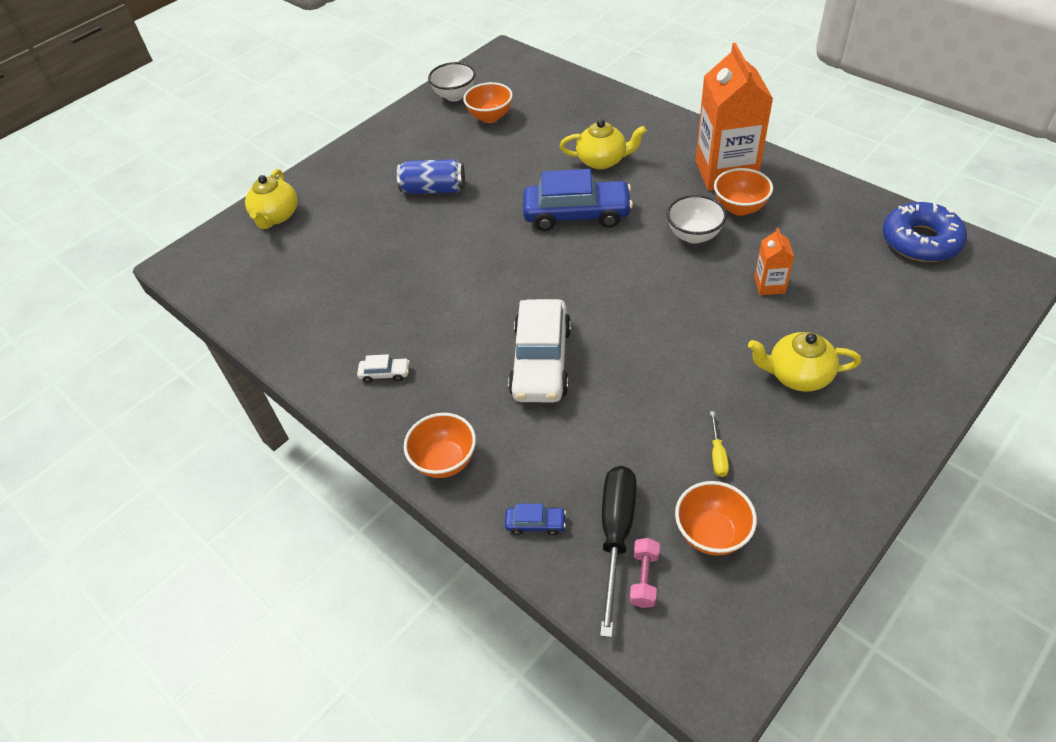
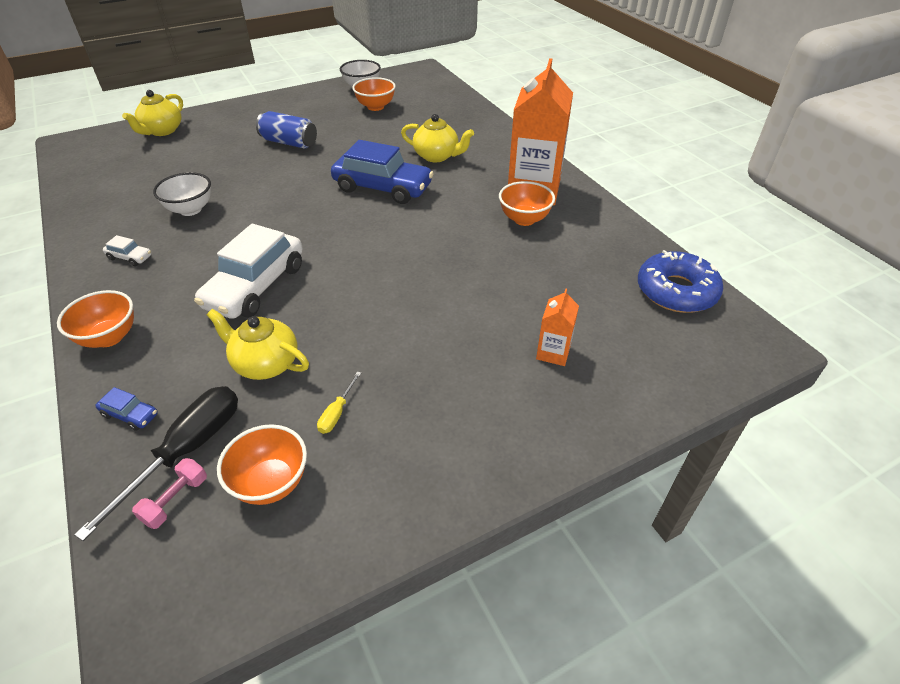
camera: 15 degrees right, 5 degrees down
(694, 235) = (467, 229): white bowl -> white bowl (190, 209)
(769, 285) = (502, 286): orange carton -> orange carton (553, 352)
(797, 375) = (468, 369): yellow teapot -> yellow teapot (265, 363)

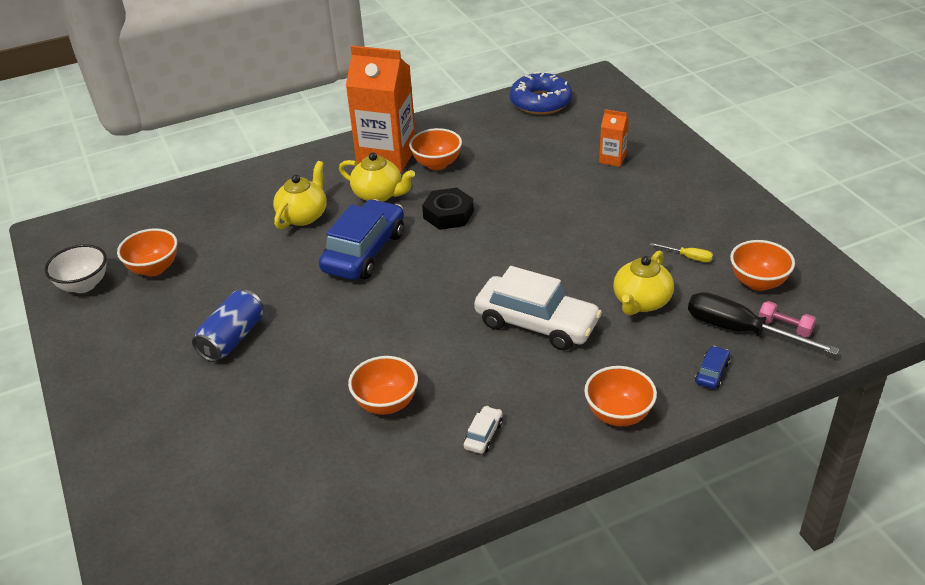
camera: 85 degrees left, 5 degrees down
(162, 131) = (146, 487): yellow teapot -> yellow teapot (378, 194)
(190, 209) = (386, 403): white bowl -> orange bowl
(436, 229) = (448, 214): none -> black nut

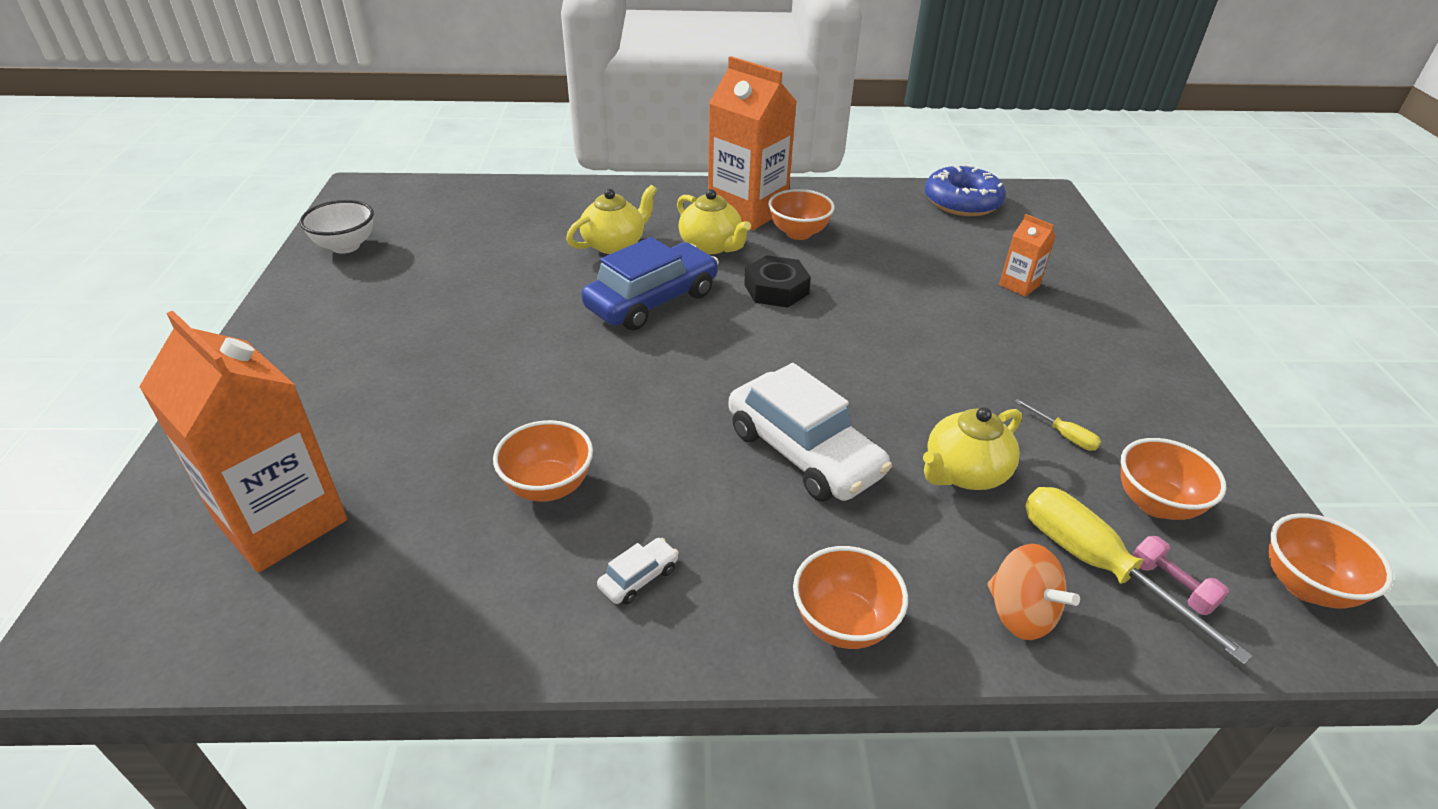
camera: 20 degrees right, 0 degrees up
(154, 269) = (424, 251): orange bowl -> orange bowl (1305, 586)
(221, 490) = (282, 521): none -> orange carton
(232, 338) = (440, 347): blue can -> none
(712, 373) = (1020, 614): blue car -> orange spinning top
(740, 330) = (1096, 565): black screwdriver -> yellow screwdriver

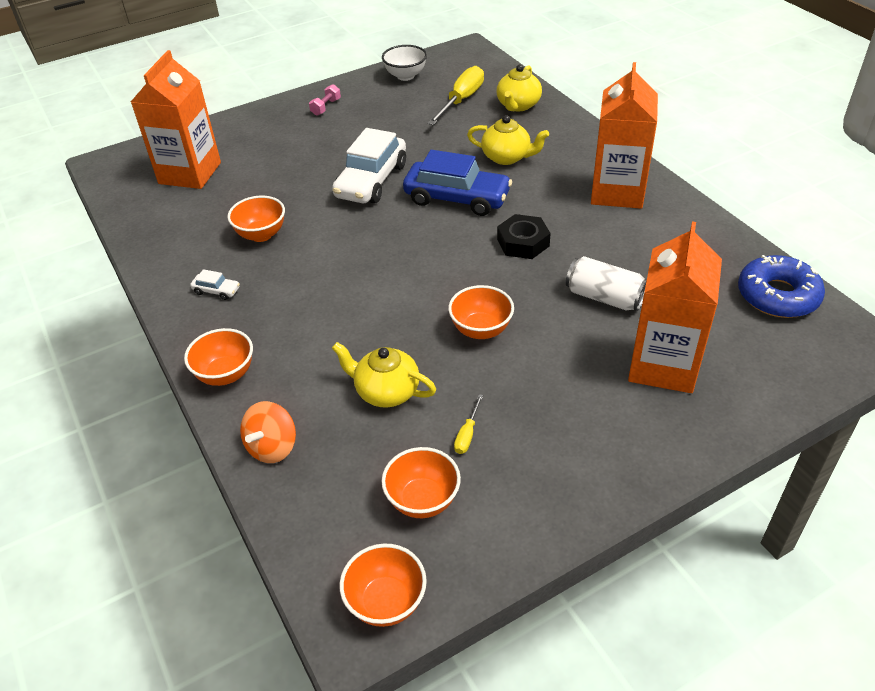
camera: 65 degrees right, 5 degrees up
(711, 246) = (549, 195): yellow teapot -> yellow teapot (518, 105)
(798, 233) = (612, 226): orange bowl -> orange bowl (481, 330)
(803, 452) = (354, 314): white car -> white car (371, 181)
(903, 278) = (604, 297): none -> white can
(1019, 285) = (663, 365): orange carton -> orange carton, size x2.20
(1096, 565) = (337, 477): yellow screwdriver -> yellow screwdriver (461, 100)
(1171, 586) = (340, 520): pink dumbbell -> pink dumbbell (326, 107)

